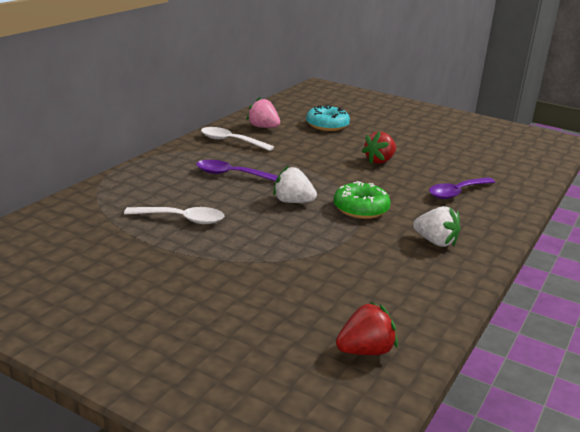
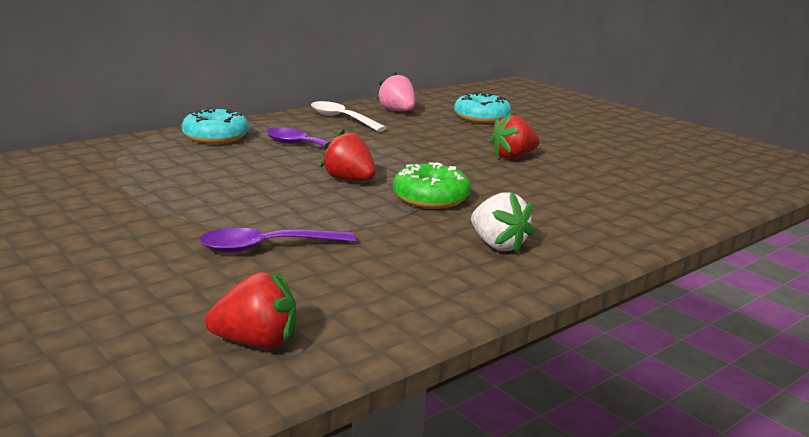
camera: 20 degrees right, 5 degrees down
(155, 175) = (216, 137): none -> turquoise donut
(182, 219) = (194, 178): white spoon -> none
(292, 202) = (349, 180): white strawberry -> red strawberry
(457, 193) = (589, 200): purple spoon -> purple spoon (266, 247)

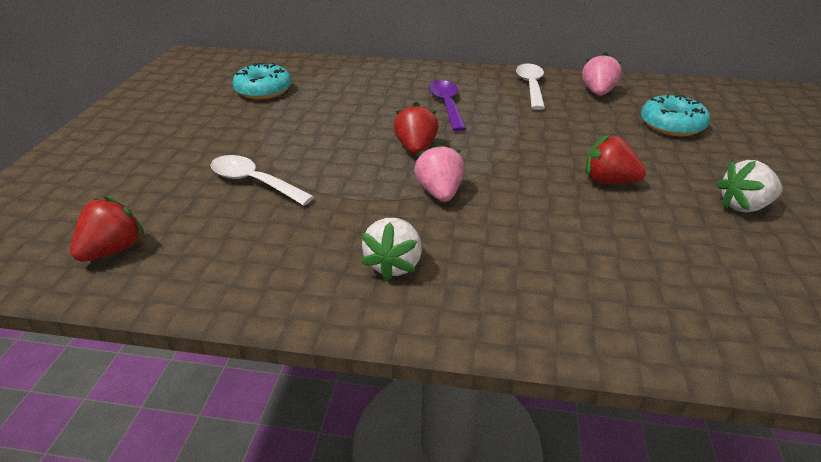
camera: 50 degrees right, 15 degrees up
(216, 137) = (405, 76): turquoise donut -> turquoise donut (263, 90)
(256, 342) = (113, 250): red strawberry -> red strawberry turned 105 degrees counterclockwise
(266, 247) = (254, 182): purple spoon -> white spoon
(430, 198) = (439, 193): green donut -> pink strawberry
(598, 146) = (744, 206): none -> white strawberry

